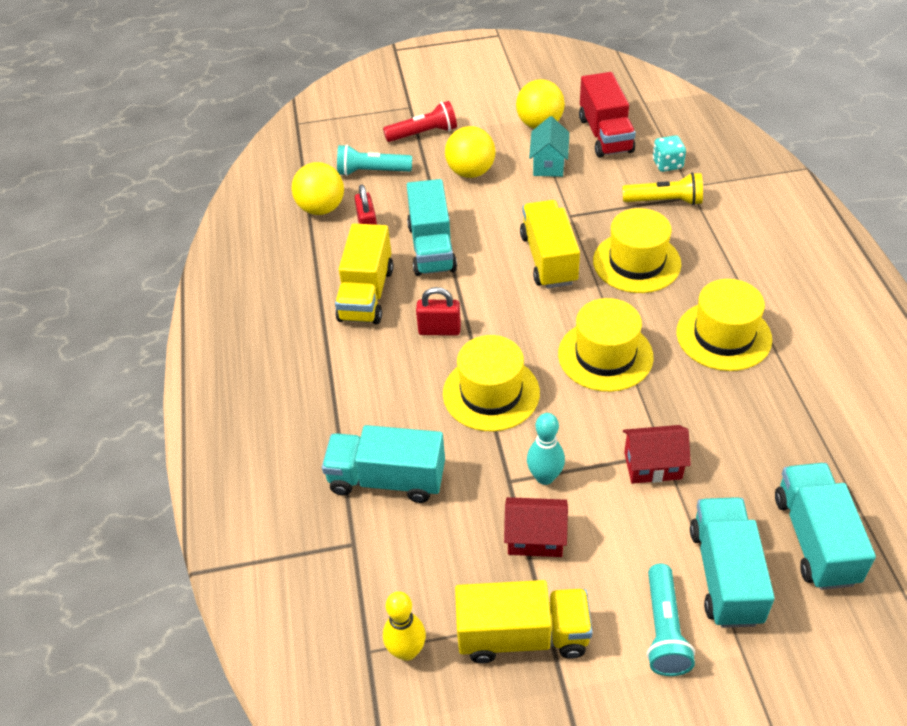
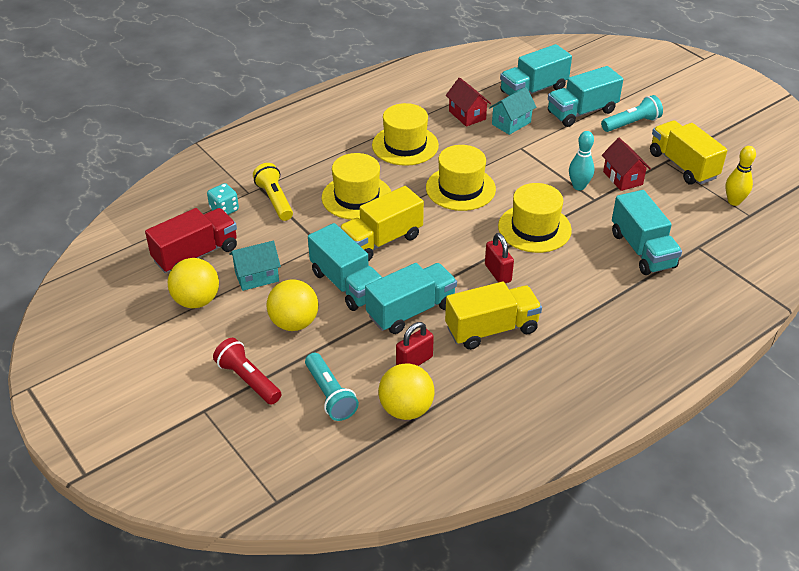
camera: 120 degrees left, 5 degrees down
(499, 216) = (346, 284): none -> turquoise truck
(652, 465) = (533, 149): red house -> red house (467, 115)
(730, 469) = (511, 123): none -> turquoise house

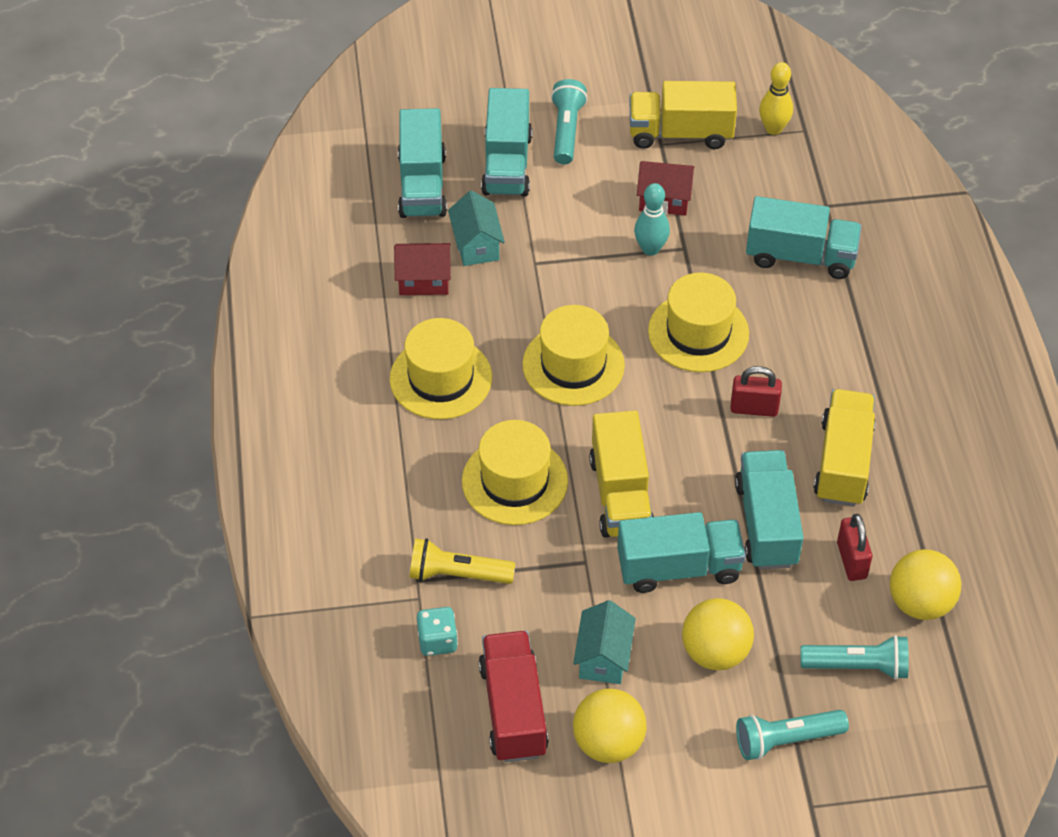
camera: 60 degrees left, 10 degrees up
(248, 380) = (786, 740): red flashlight -> turquoise flashlight

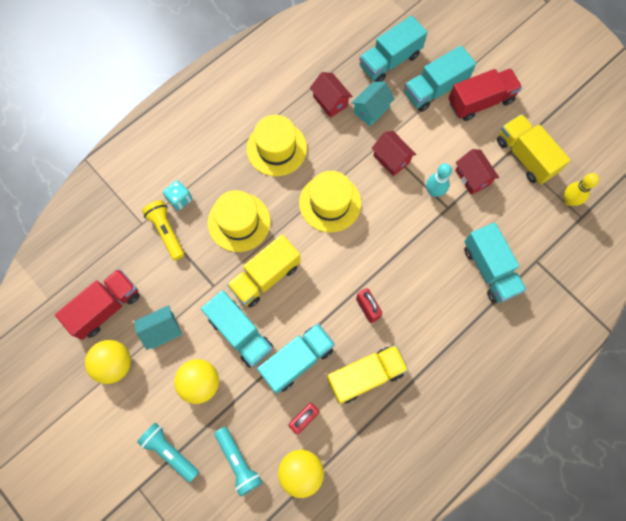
camera: 55 degrees right, 20 degrees up
(437, 641) = (123, 248): turquoise dice -> turquoise dice (179, 199)
(566, 131) = (480, 102): turquoise flashlight -> red truck
(567, 265) = (391, 159): none -> red house
(698, 332) = (397, 249): yellow hat -> none

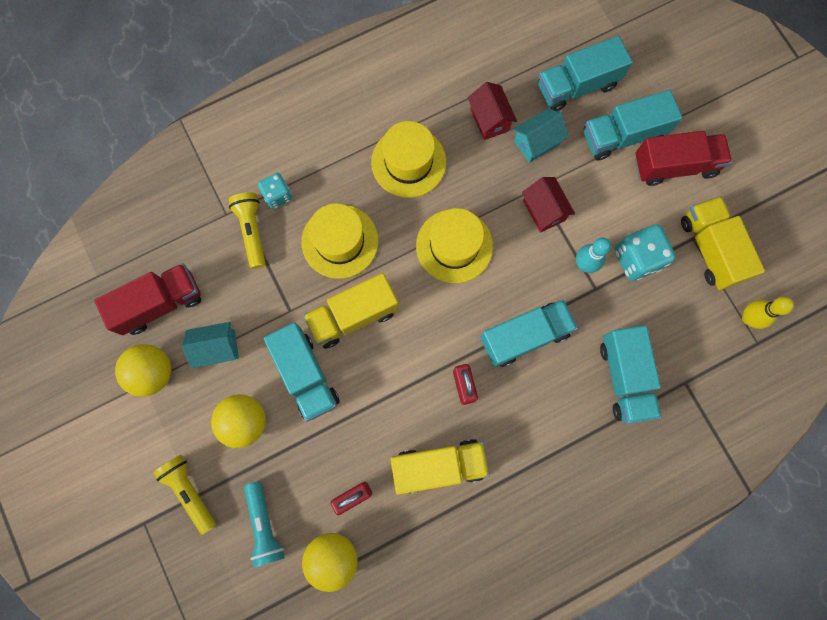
camera: 15 degrees right, 5 degrees up
(170, 451) = (190, 491): turquoise flashlight -> yellow flashlight
(297, 360) = (363, 425): turquoise truck -> turquoise truck (524, 336)
(472, 177) = (637, 258): red house -> turquoise dice

